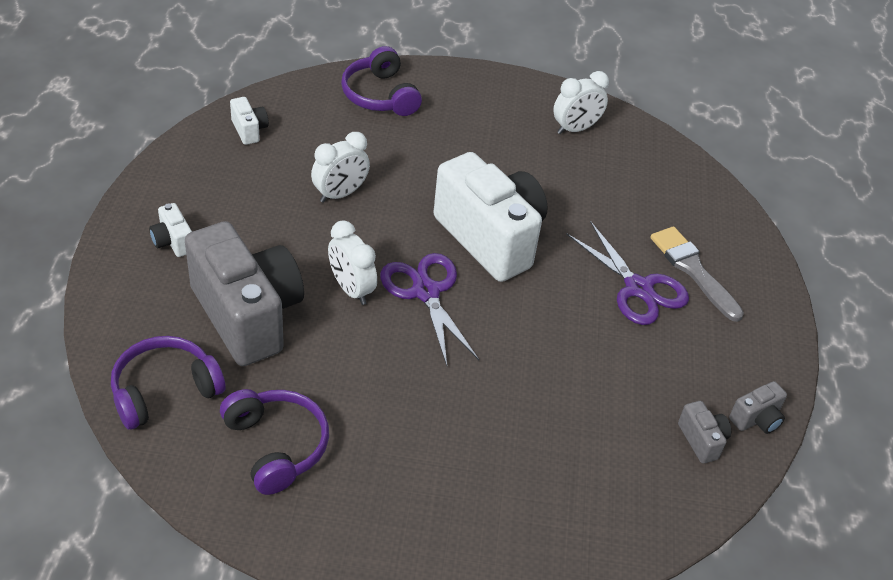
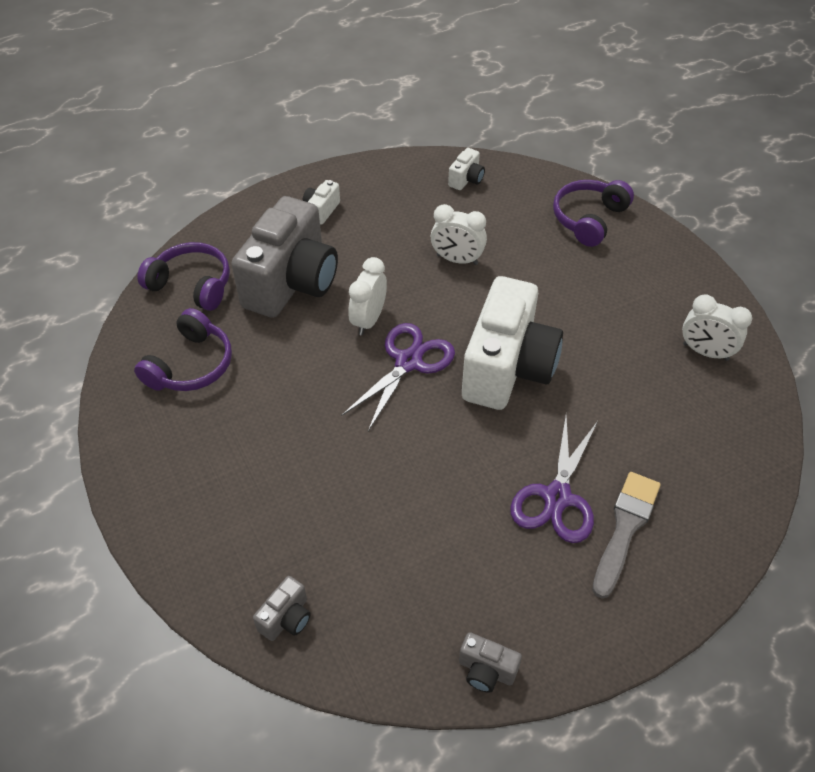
camera: 60 degrees right, 5 degrees up
(702, 440) = (422, 635): grey camera -> grey camera (286, 618)

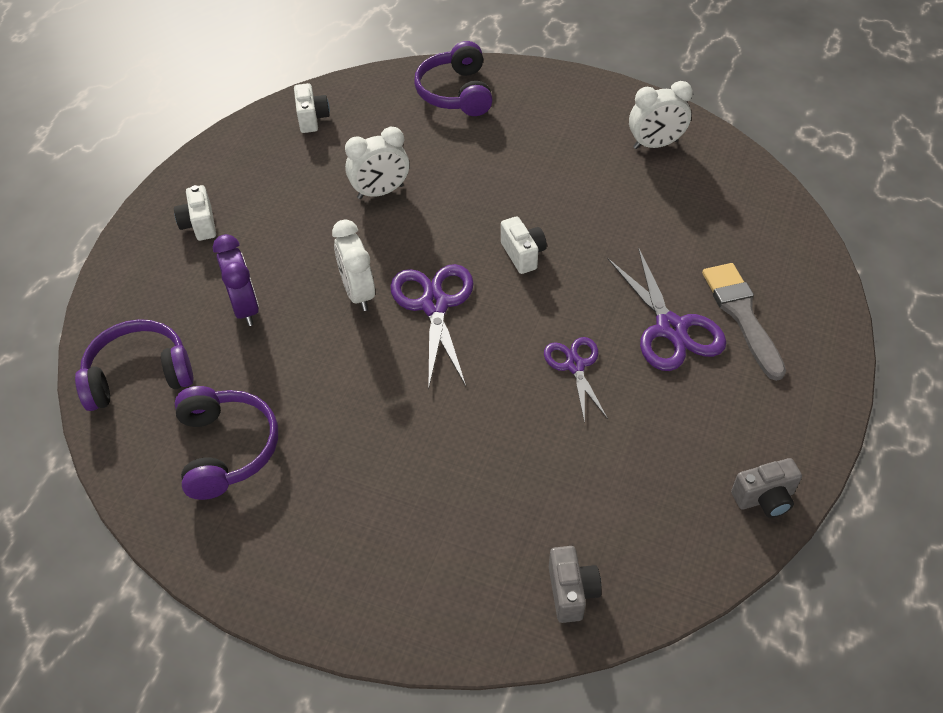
camera: 40 degrees left, 0 degrees up
(292, 283) = (245, 308): grey camera -> purple clock
(456, 472) = (575, 366): none -> purple scissors
(507, 368) = (523, 254): white camera -> white camera, size x0.40

